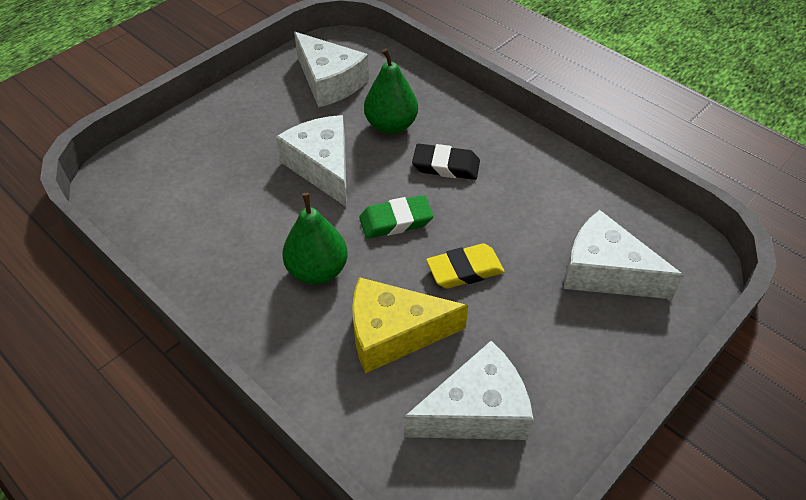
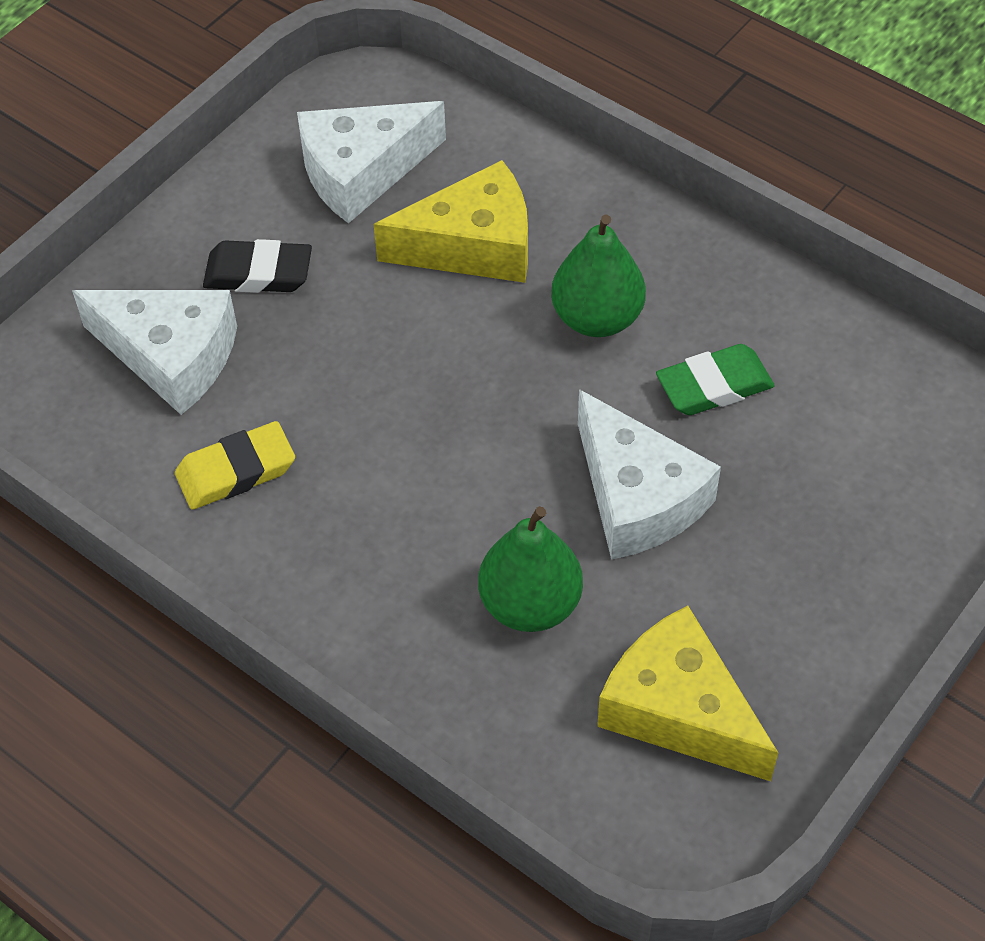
camera: 175 degrees right, 5 degrees up
(329, 82) = (678, 710): white cheese -> yellow cheese
(396, 221) = (493, 407): green eraser -> green eraser (714, 386)
(446, 166) = (419, 521): black eraser -> black eraser (258, 273)
(465, 270) = (380, 339): yellow eraser -> yellow eraser (236, 471)

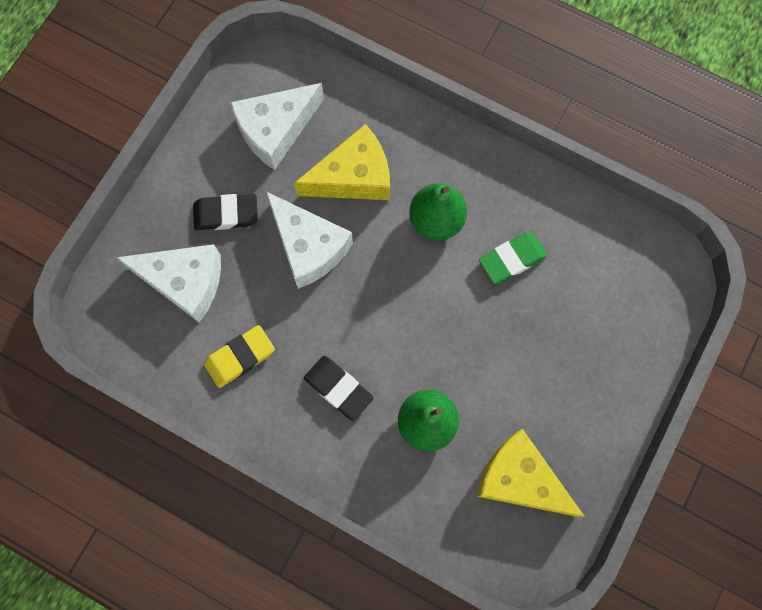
camera: 10 degrees left, 20 degrees up
(390, 535) = (338, 388): none -> black eraser
(637, 497) = (477, 342): white cheese -> white cheese (308, 247)

